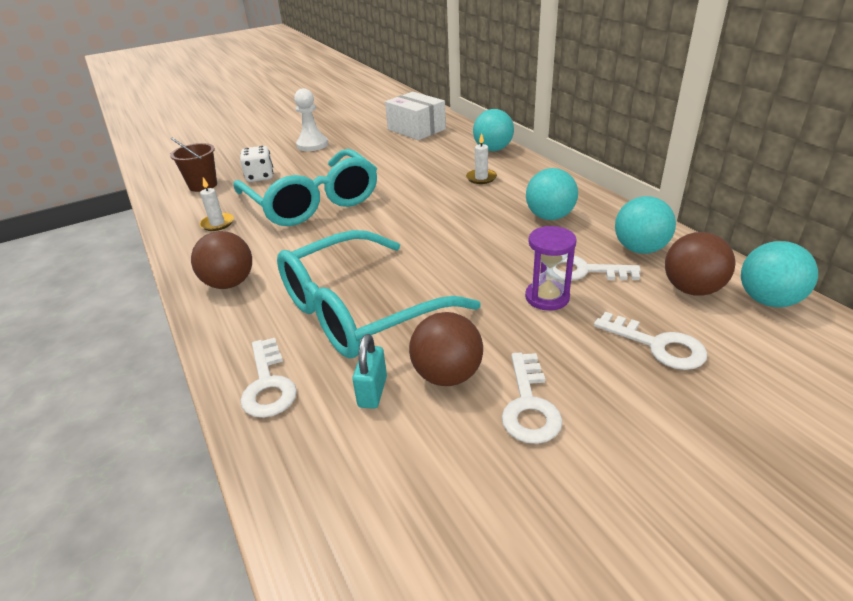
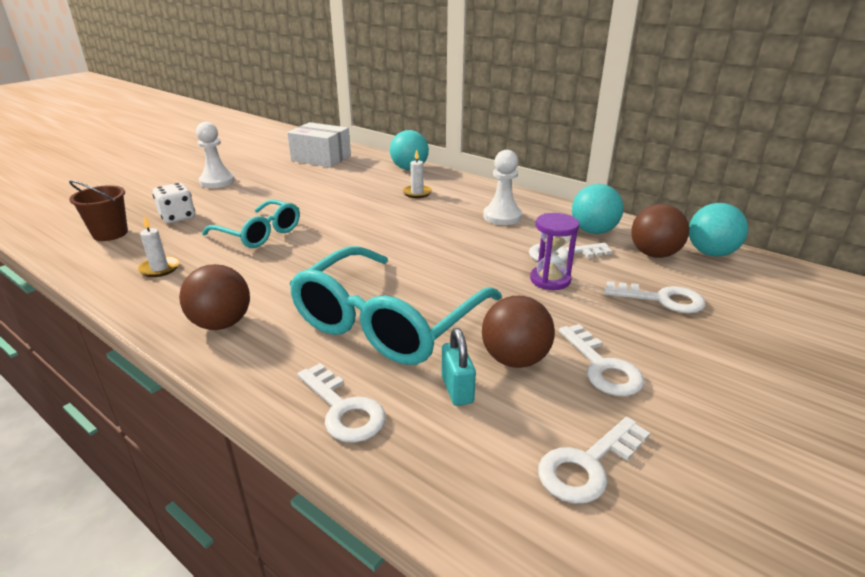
camera: 25 degrees left, 5 degrees down
(313, 202) = (260, 233): turquoise glasses -> turquoise glasses, size x0.59
(436, 501) = (587, 465): none -> white key
(549, 217) = (502, 216): turquoise ball -> white pawn

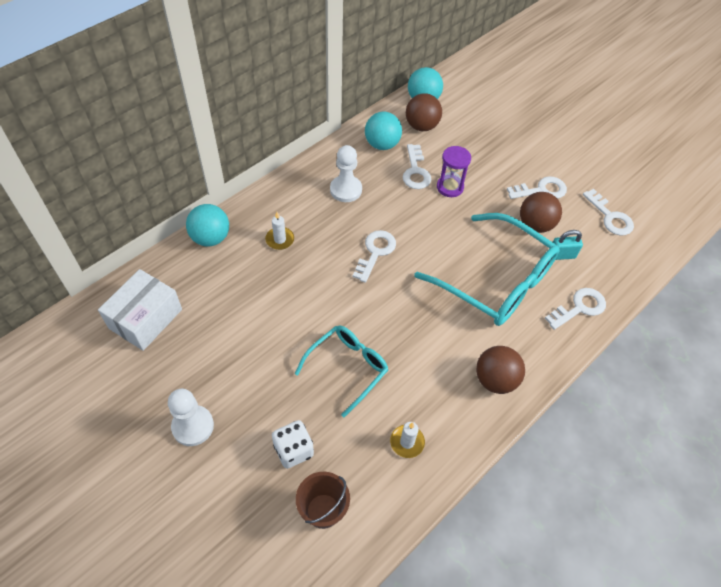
camera: 85 degrees left, 25 degrees up
(662, 299) = (477, 143): white key -> white key (375, 252)

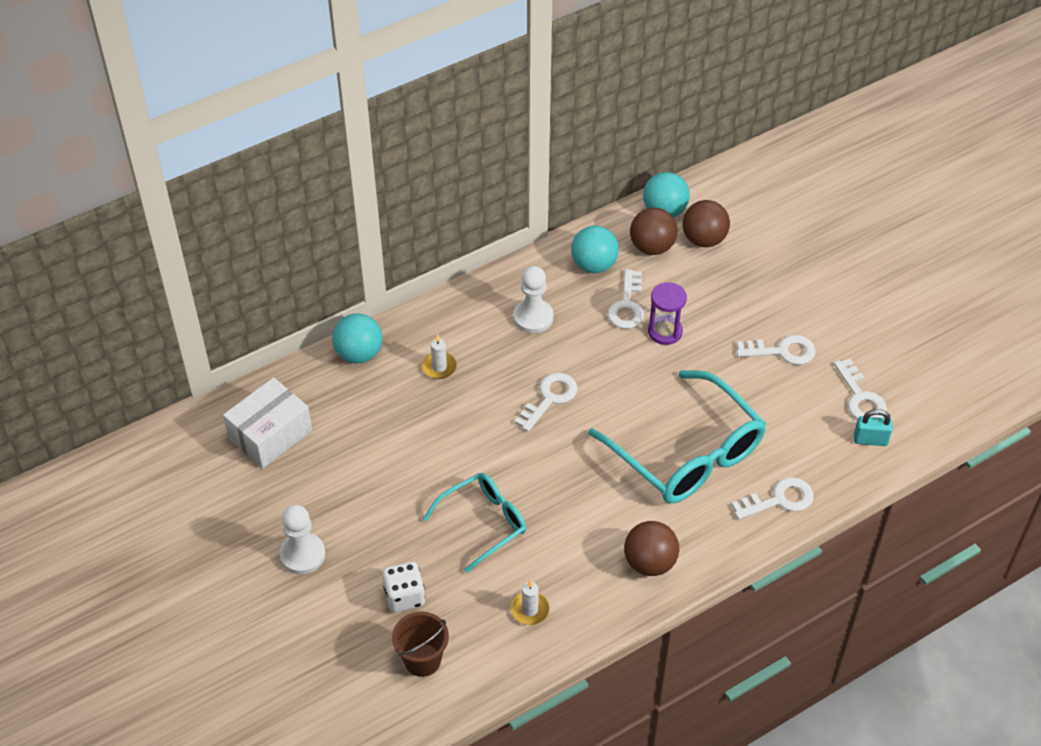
camera: 15 degrees right, 5 degrees down
(535, 225) = (759, 394): brown ball -> brown ball (704, 239)
(561, 255) = (779, 435): turquoise padlock -> turquoise padlock (870, 440)

